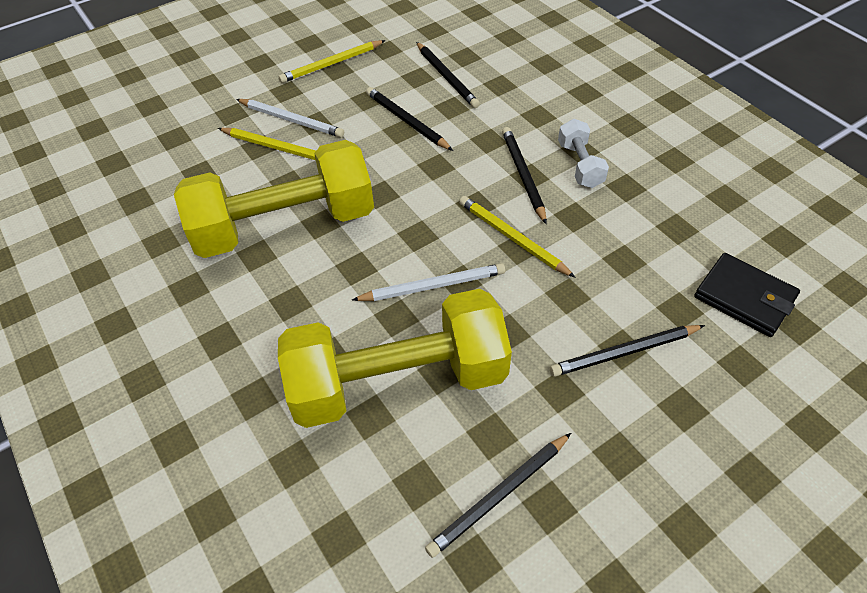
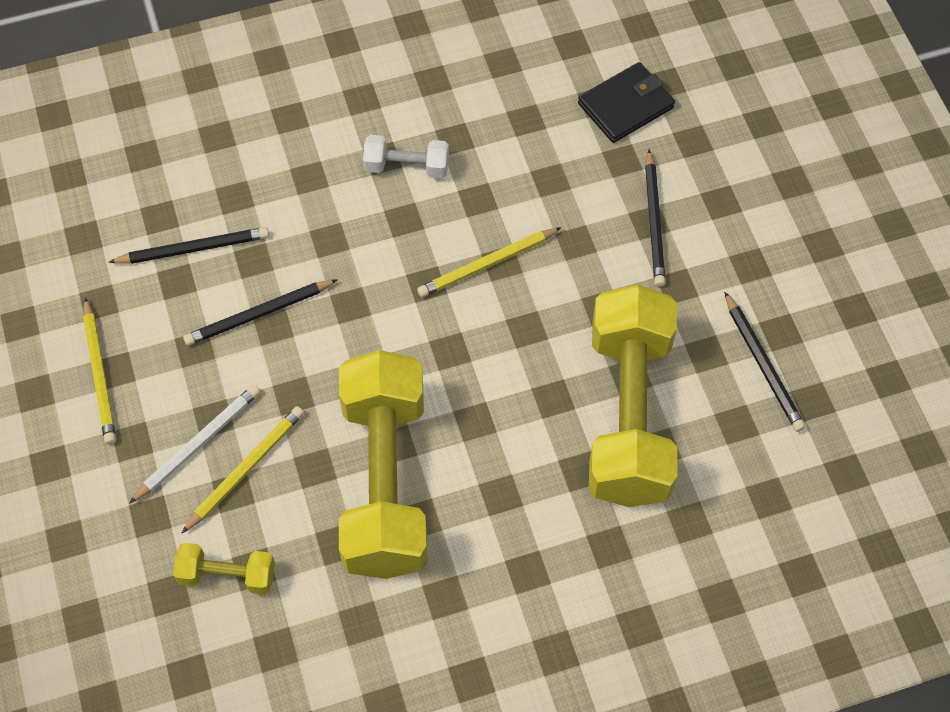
camera: 75 degrees left, 10 degrees up
(191, 161) = (227, 575): none -> yellow dumbbell
(432, 286) = (525, 355): white pencil -> none
(523, 175) = (401, 225): black pencil -> none

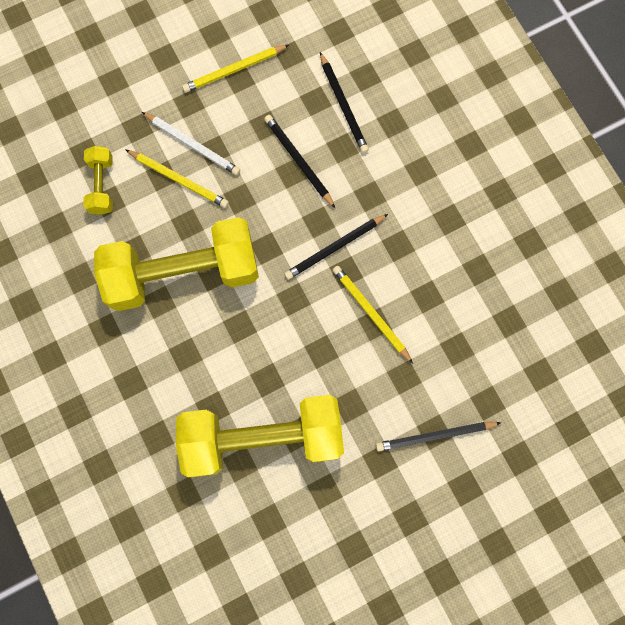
camera: 80 degrees right, 15 degrees up
(406, 167) = (445, 238): white dumbbell -> none
(625, 106) = (541, 398): black wallet -> none
(763, 364) = (322, 537): black pencil -> black pencil (335, 248)

